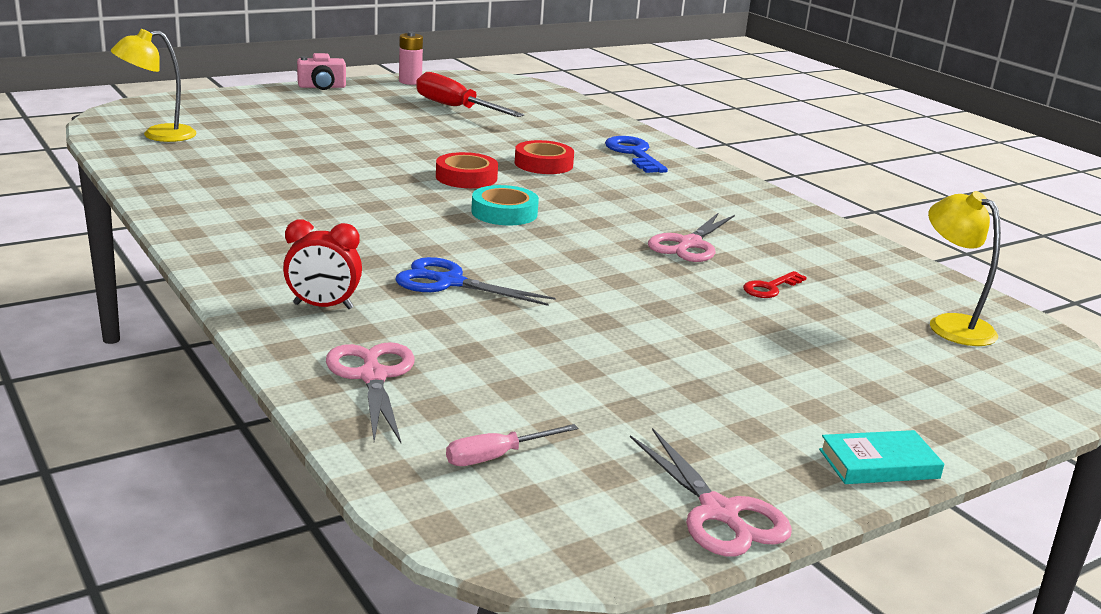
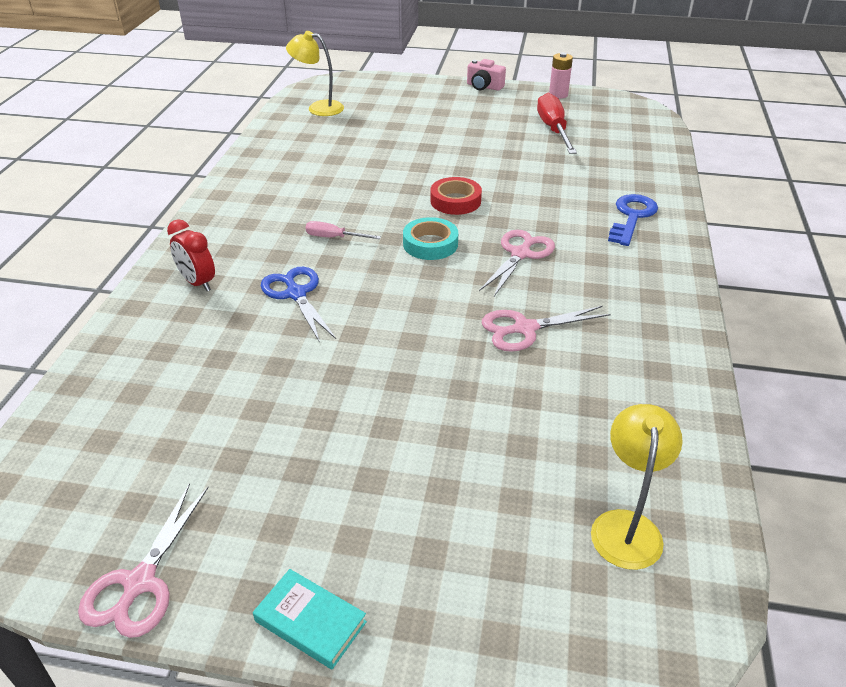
camera: 45 degrees right, 15 degrees up
(373, 376) = (139, 352): pink scissors -> pink scissors (521, 254)
(496, 456) = (101, 451): pink screwdriver -> pink screwdriver (334, 237)
(543, 164) = (535, 205): red tape -> none
(770, 288) = (520, 403): red key -> none

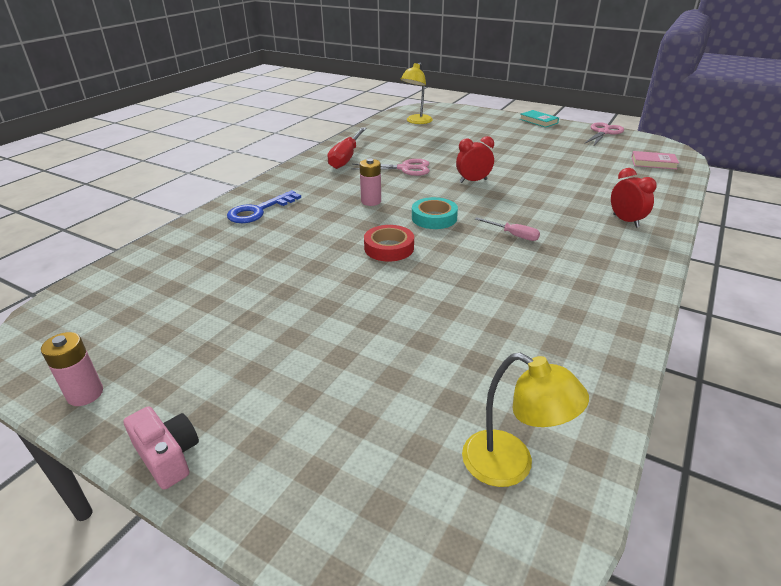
camera: 160 degrees left, 5 degrees down
(85, 444) = (653, 163): none -> pink book
(296, 294) = (546, 203): blue scissors -> none
(407, 320) = (473, 181): none -> red clock
(521, 254) = (371, 201): pink scissors -> pink battery
(553, 130) = (193, 317): red screwdriver -> red screwdriver (346, 157)

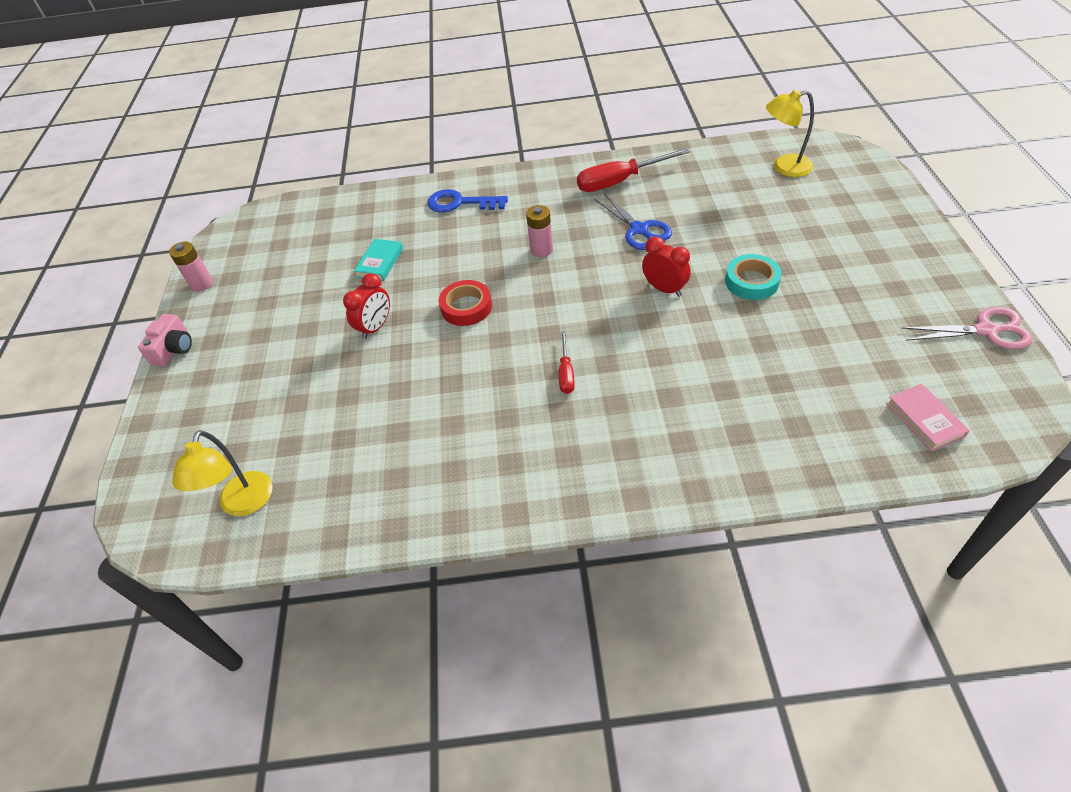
camera: 60 degrees right, 15 degrees up
(405, 168) = (639, 230): pink scissors -> blue scissors
(434, 218) = (549, 304): turquoise tape -> turquoise tape (751, 281)
(513, 235) = (566, 373): pink screwdriver -> red screwdriver
(538, 121) = (938, 254): turquoise book -> turquoise book (380, 262)
(625, 221) = (691, 448): red clock -> red clock (375, 327)

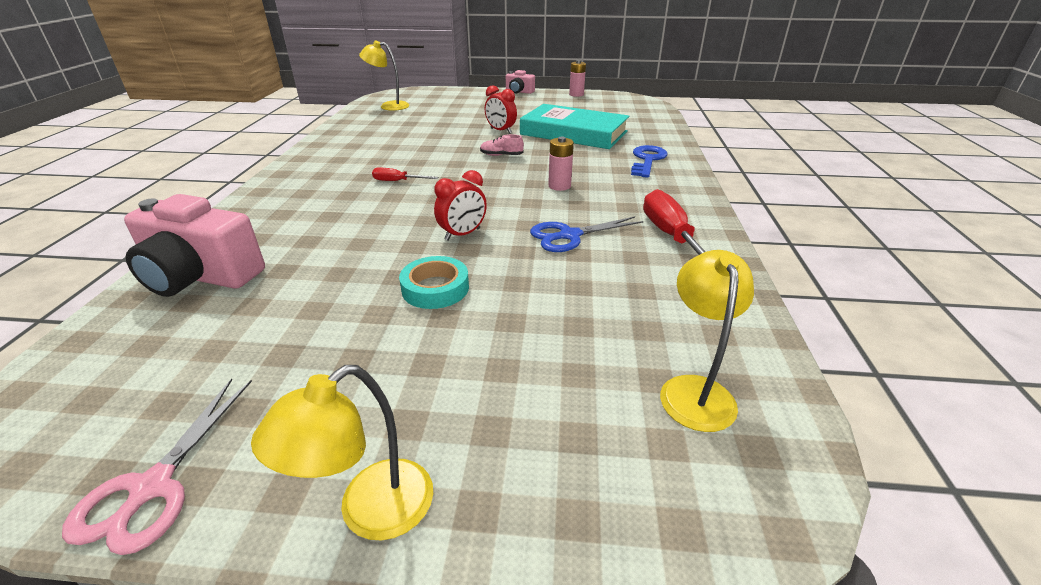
camera: 95 degrees right, 15 degrees down
(380, 262) = (573, 133): turquoise book -> turquoise book, size x2.34
(466, 307) = (501, 155): red tape -> pink shoe
(820, 436) = (200, 276): none -> pink camera
(924, 420) = (126, 349): pink book -> none
(932, 250) = (371, 512): none -> yellow lamp

